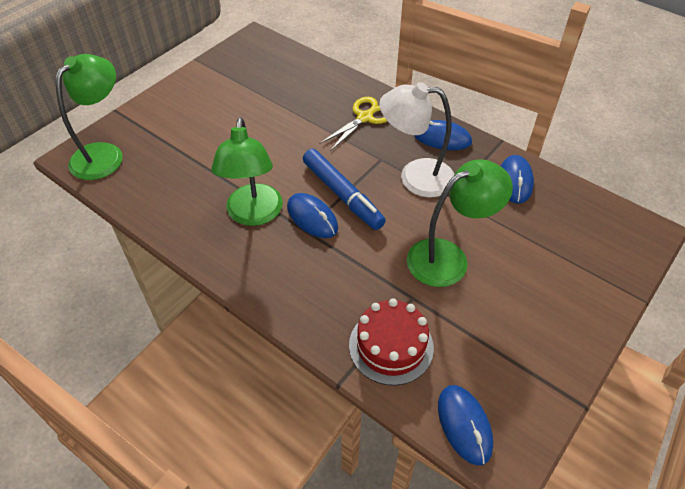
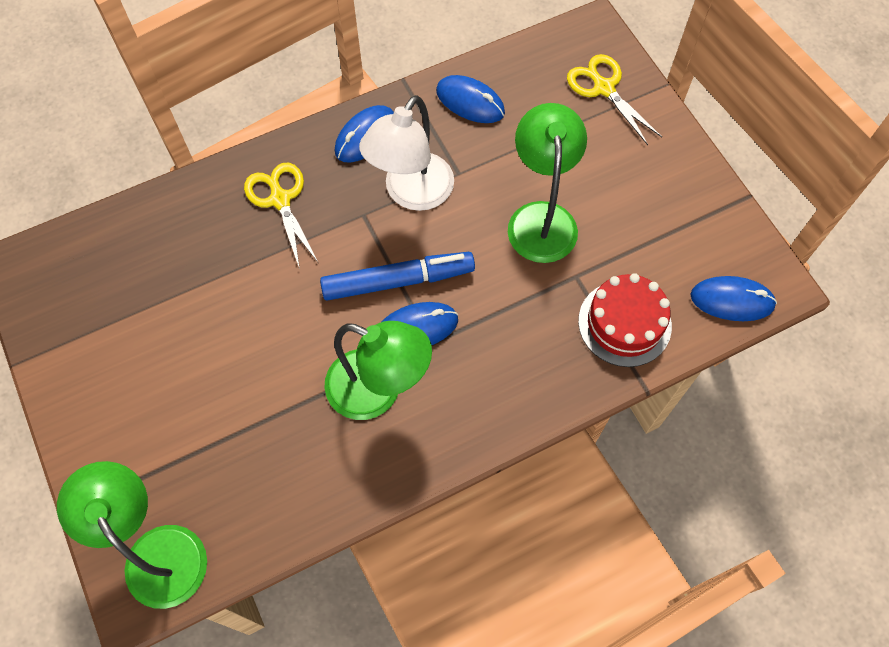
camera: 65 degrees left, 15 degrees up
(599, 257) = (604, 88): none -> yellow scissors

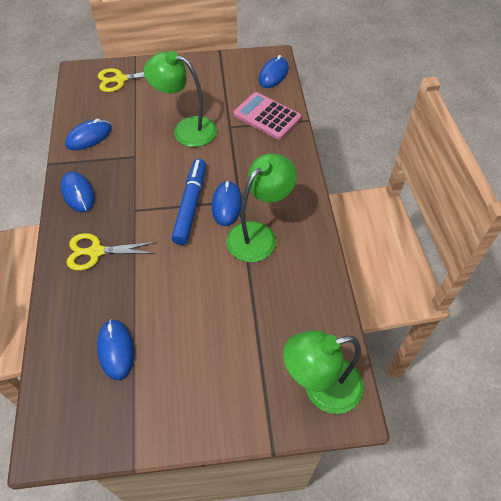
camera: 70 degrees left, 10 degrees down
(149, 284) = (116, 350): none -> blue mouse
(411, 193) = (134, 182): white lamp -> none
(624, 323) = (267, 116): red cake -> pink calculator

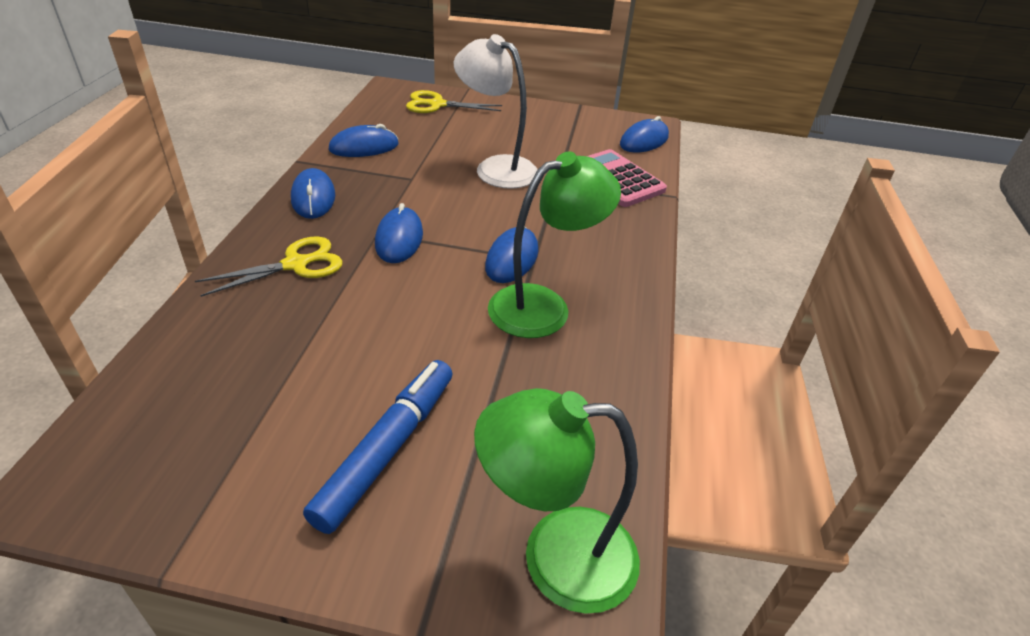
camera: 15 degrees right, 15 degrees down
(96, 252) = (295, 264): yellow scissors -> yellow scissors turned 135 degrees clockwise
(116, 350) = (246, 391): blue mouse -> blue mouse (399, 239)
(186, 129) = (496, 168): green lamp -> white lamp
(190, 205) = (459, 247): blue marker -> blue marker (387, 449)

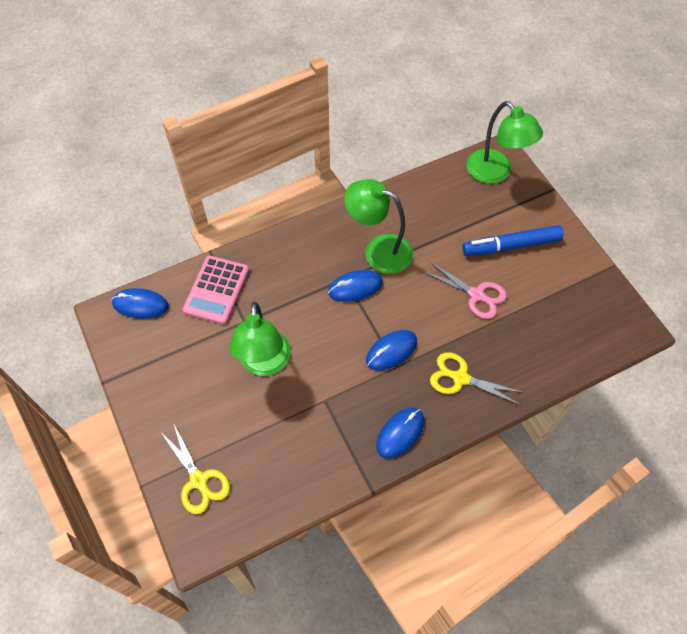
camera: 125 degrees left, 20 degrees up
(364, 147) = (314, 466): blue mouse -> none
(367, 348) = (476, 295): none -> pink scissors
(496, 168) = (264, 363): white lamp -> green lamp

